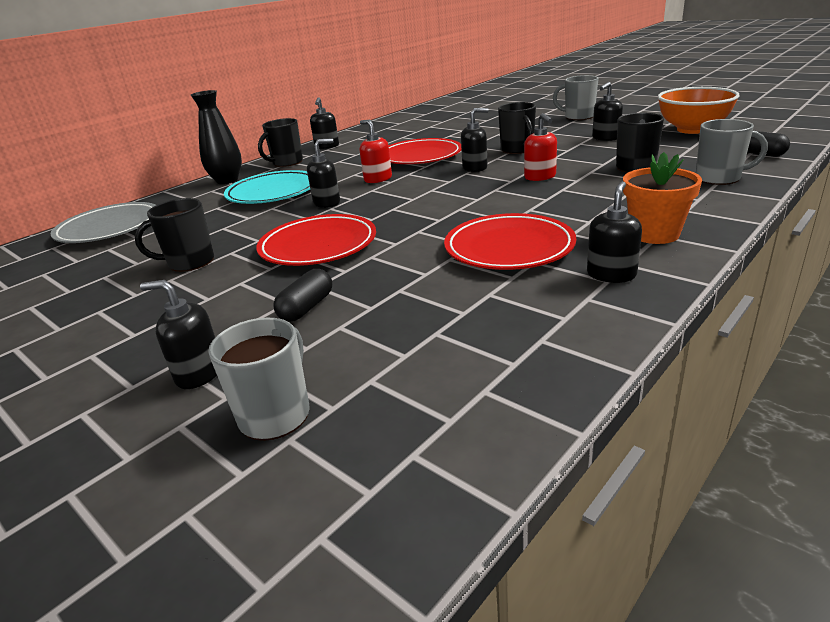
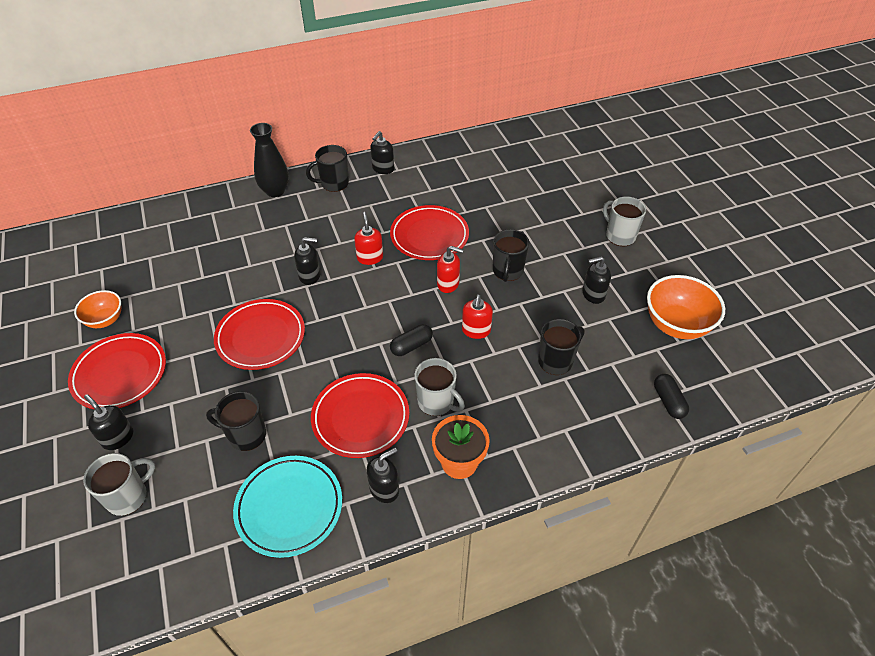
camera: 25 degrees right, 20 degrees up
(83, 301) = (105, 320): none -> orange bowl
(109, 228) = (164, 225): grey plate -> none
(148, 327) = (120, 374): none -> red plate
(190, 262) = (181, 309): black mug -> black mug (246, 435)
(273, 192) = (289, 234): turquoise plate -> turquoise plate (289, 507)
(307, 308) = (204, 408): black capsule -> black capsule (411, 346)
(475, 168) = (448, 284): black soap dispenser -> red soap dispenser
(719, 178) = (590, 420): grey mug -> grey mug (436, 402)

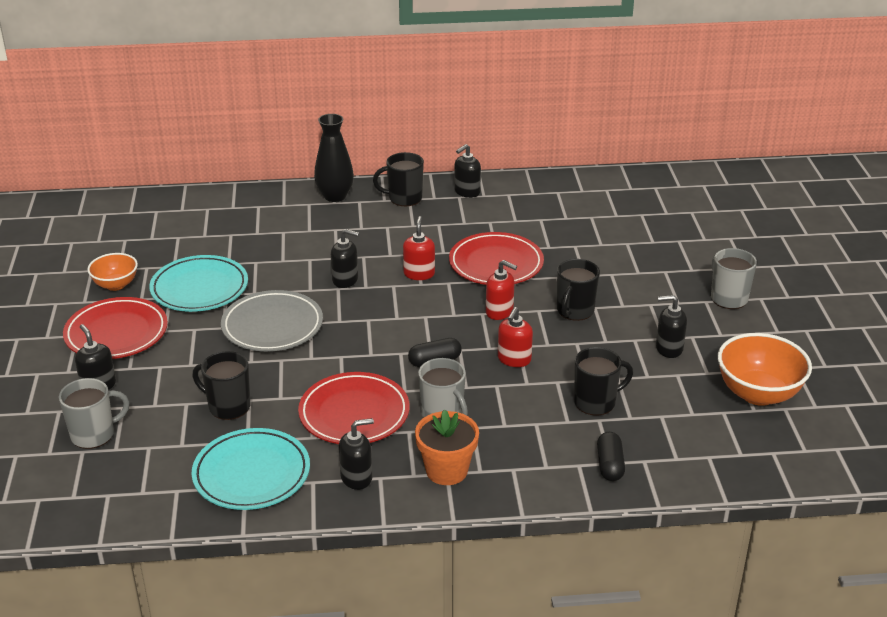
camera: 15 degrees right, 15 degrees down
(184, 309) = (199, 288): none -> turquoise plate
(261, 337) = (272, 326): red plate -> grey plate
(668, 401) = (713, 461): black capsule -> black capsule (610, 465)

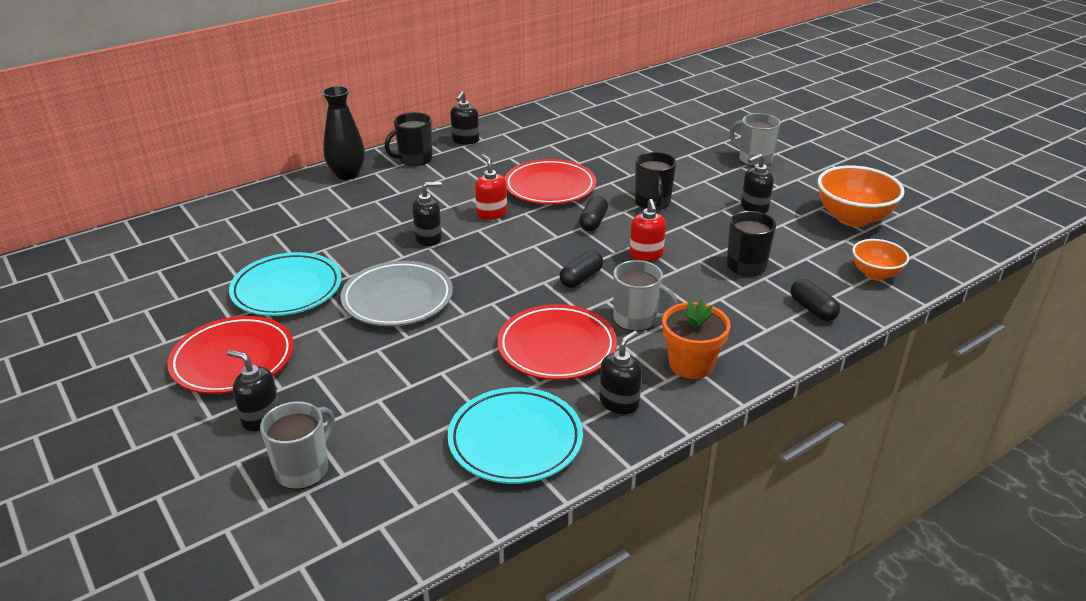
camera: 30 degrees left, 0 degrees up
(115, 285) = (187, 314): orange bowl -> orange bowl (875, 274)
(228, 406) = (426, 386): black mug -> none
(499, 312) = (593, 222): red soap dispenser -> black capsule

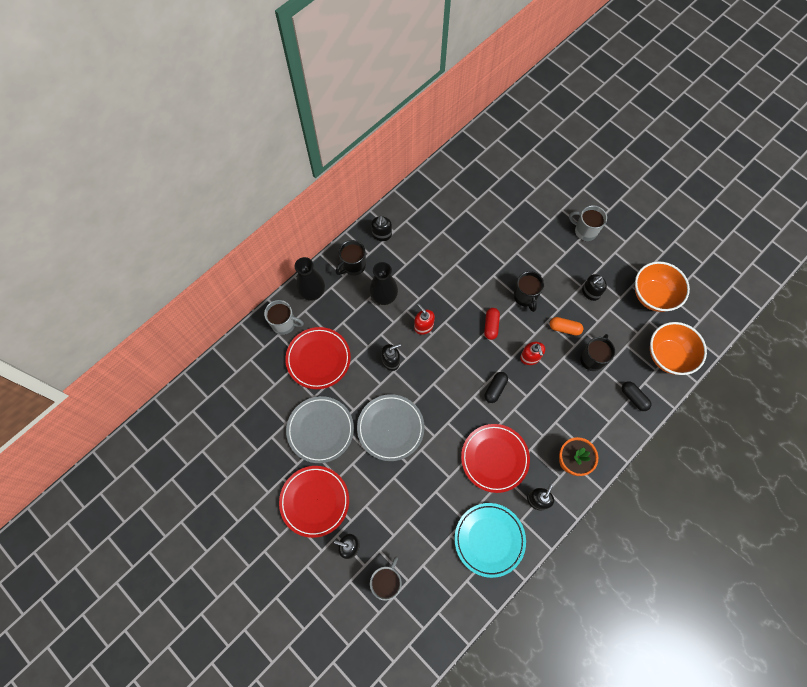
camera: 10 degrees left, 35 degrees up
(287, 289) = (320, 430): turquoise plate -> grey plate
(445, 186) = (384, 297): none -> black vase
(550, 187) = (454, 288): red plate -> red plate (318, 359)
(593, 222) = (491, 326): black capsule -> red capsule
(636, 320) = (535, 425): grey mug -> grey mug (284, 324)
(707, 234) = (564, 328): none -> orange capsule
(875, 274) = (668, 356): orange bowl -> orange bowl, size x1.67

